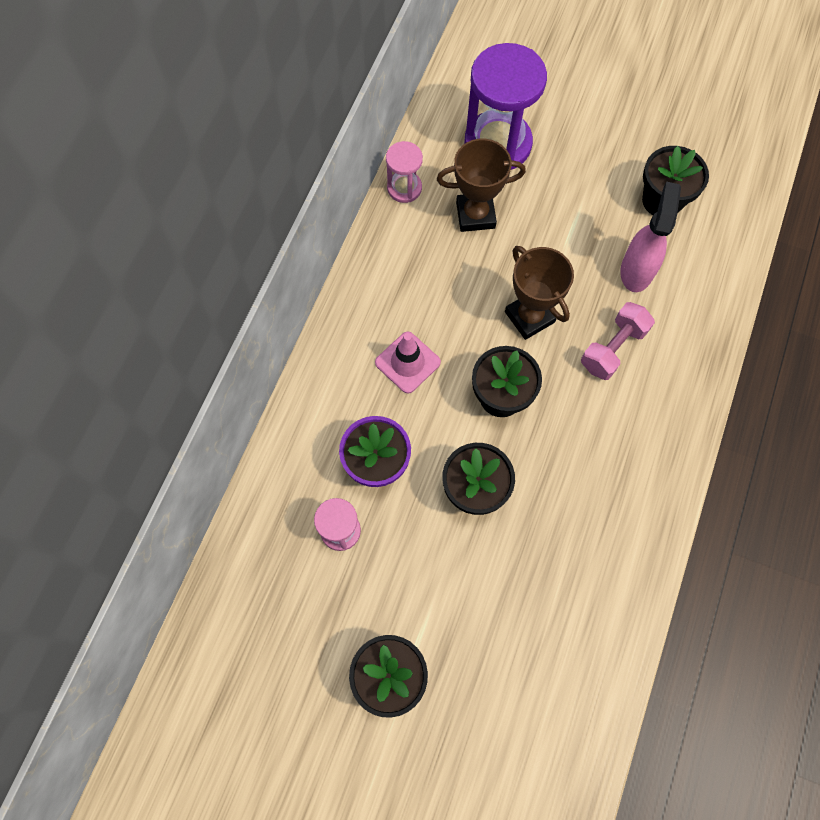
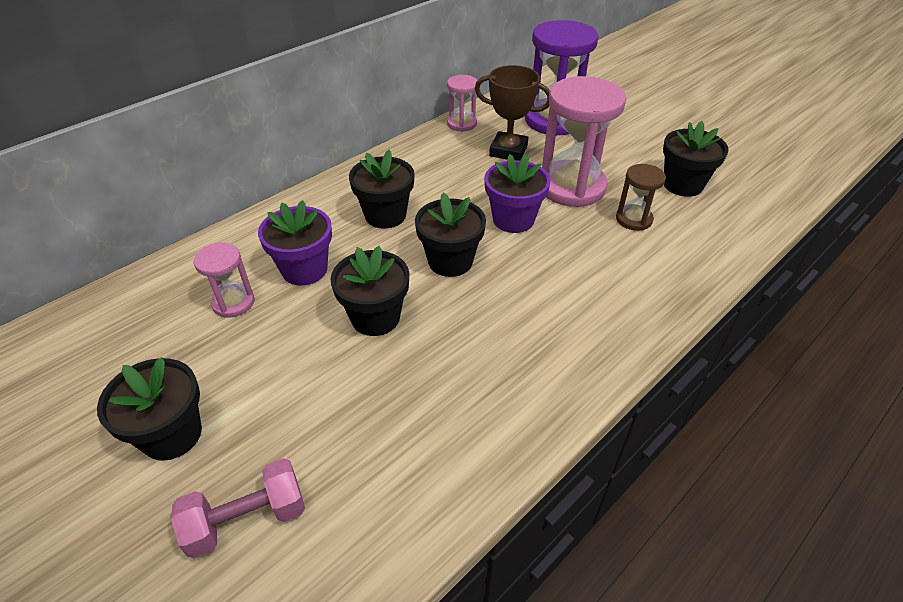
camera: 25 degrees right, 25 degrees down
(407, 362) = (385, 215): pink traffic cone -> black flower pot
(529, 317) = (513, 219): brown trophy -> purple flower pot
(562, 247) = (571, 187): none -> pink hourglass
(613, 348) = (580, 262): pink dumbbell -> pink dumbbell (247, 519)
(636, 270) = (634, 219): pink spray bottle -> brown hourglass

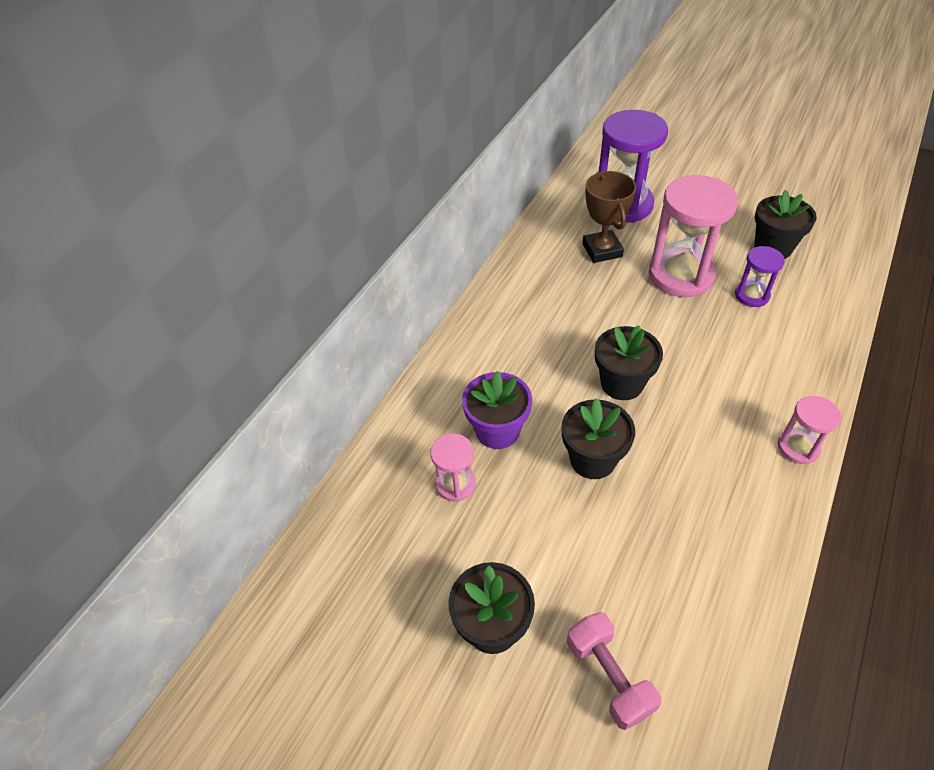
camera: 15 degrees left, 5 degrees up
(247, 519) = (609, 676): pink dumbbell -> pink dumbbell turned 75 degrees counterclockwise
(385, 215) = (533, 352): black flower pot -> none
(462, 124) = (540, 230): pink hourglass -> pink hourglass (798, 447)
(508, 151) = (602, 250): brown trophy -> brown trophy turned 75 degrees clockwise
(513, 219) = (650, 324): purple flower pot -> none
(634, 219) = (751, 295): brown hourglass -> purple hourglass

